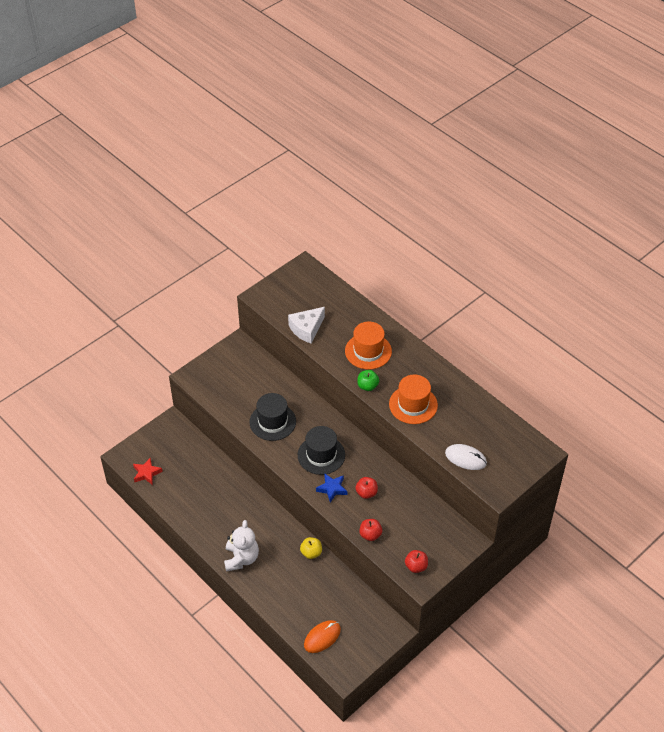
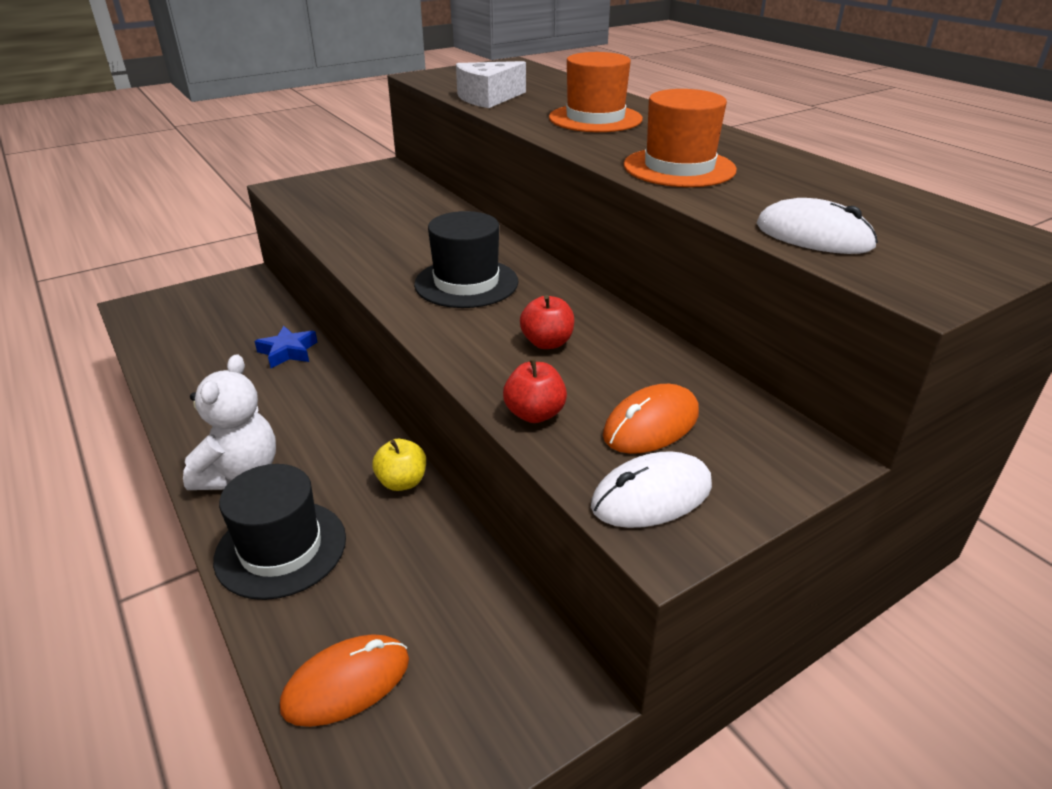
camera: 10 degrees right, 15 degrees down
(146, 473) = (154, 329): red star -> none
(272, 422) = (391, 239): black hat -> black hat (281, 548)
(332, 489) = (468, 329): blue star -> blue star (288, 352)
(367, 386) = (582, 145): green apple -> none
(413, 534) = (651, 424): none -> orange mouse
(416, 566) = (651, 495): red apple -> white mouse

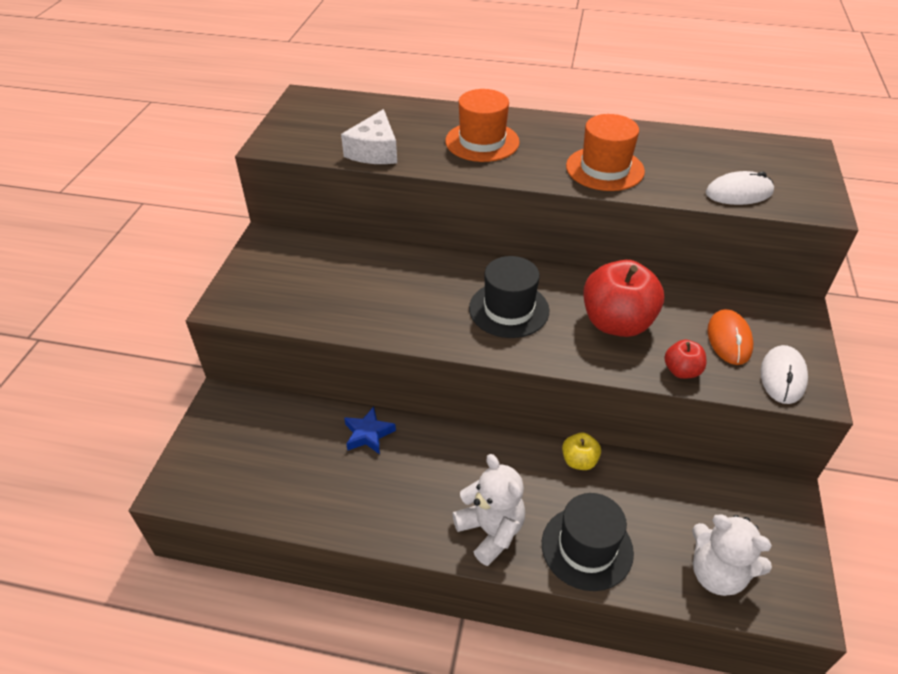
camera: 45 degrees left, 10 degrees up
(346, 683) = (717, 573): orange mouse -> white teddy bear
(547, 343) = (616, 323): red apple -> red apple, size x2.05

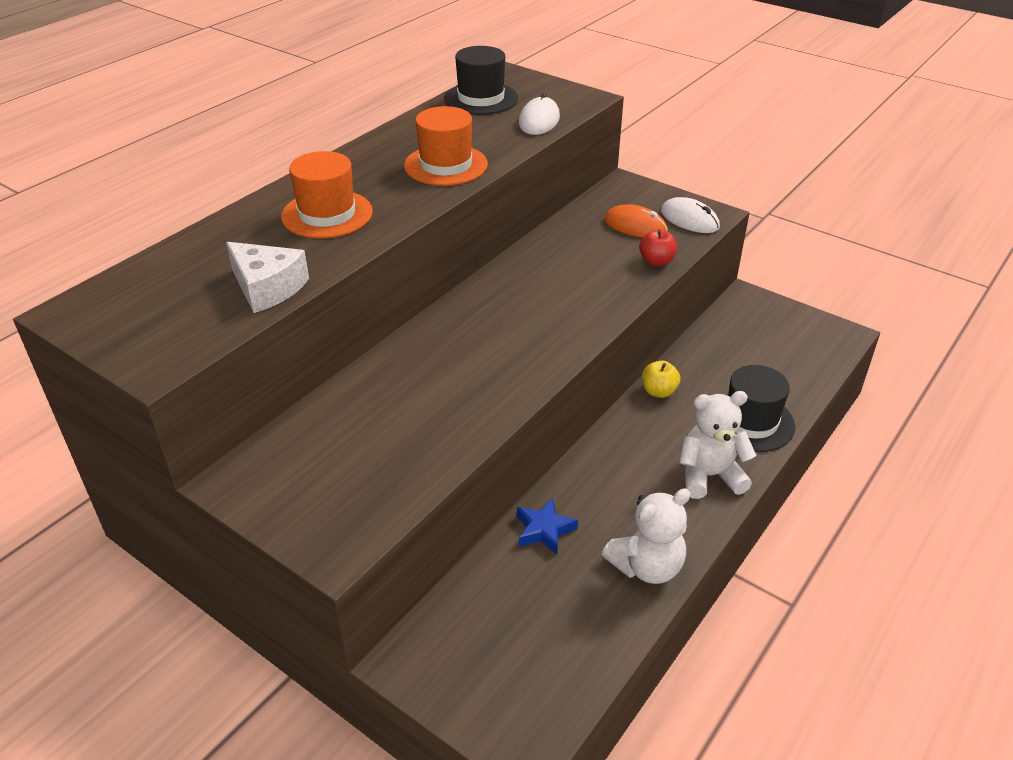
camera: 65 degrees left, 5 degrees down
(509, 309) = (516, 326): black hat -> black hat (481, 98)
(616, 323) = (578, 272): red apple -> none
(717, 573) = (800, 361): white teddy bear -> white teddy bear (646, 566)

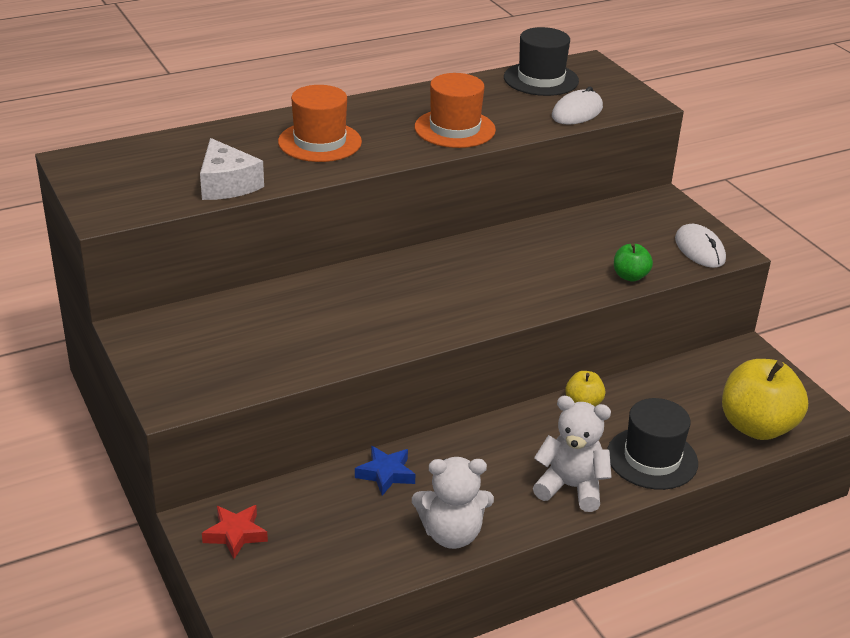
camera: 25 degrees right, 5 degrees down
(449, 659) = (235, 534): none -> red star
(635, 226) = (638, 240): orange mouse -> none
(656, 261) = (630, 276): red apple -> green apple
(804, 361) = (756, 426): none -> yellow apple

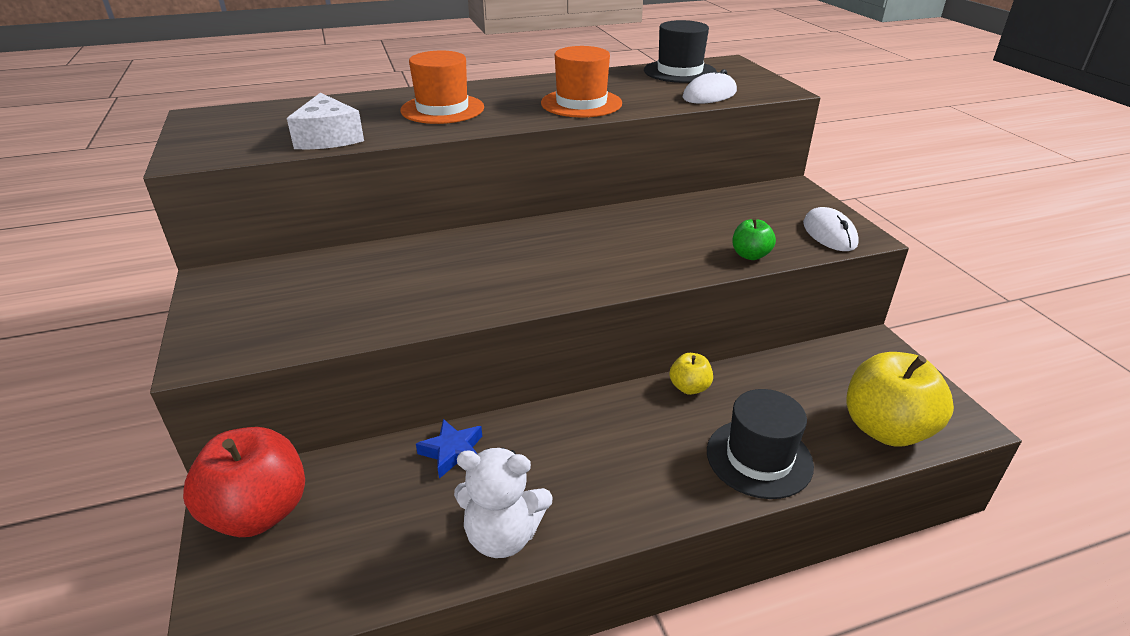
camera: 10 degrees right, 0 degrees up
(235, 534) = (259, 512): red star -> red apple
(571, 487) = (658, 486): white teddy bear -> none

